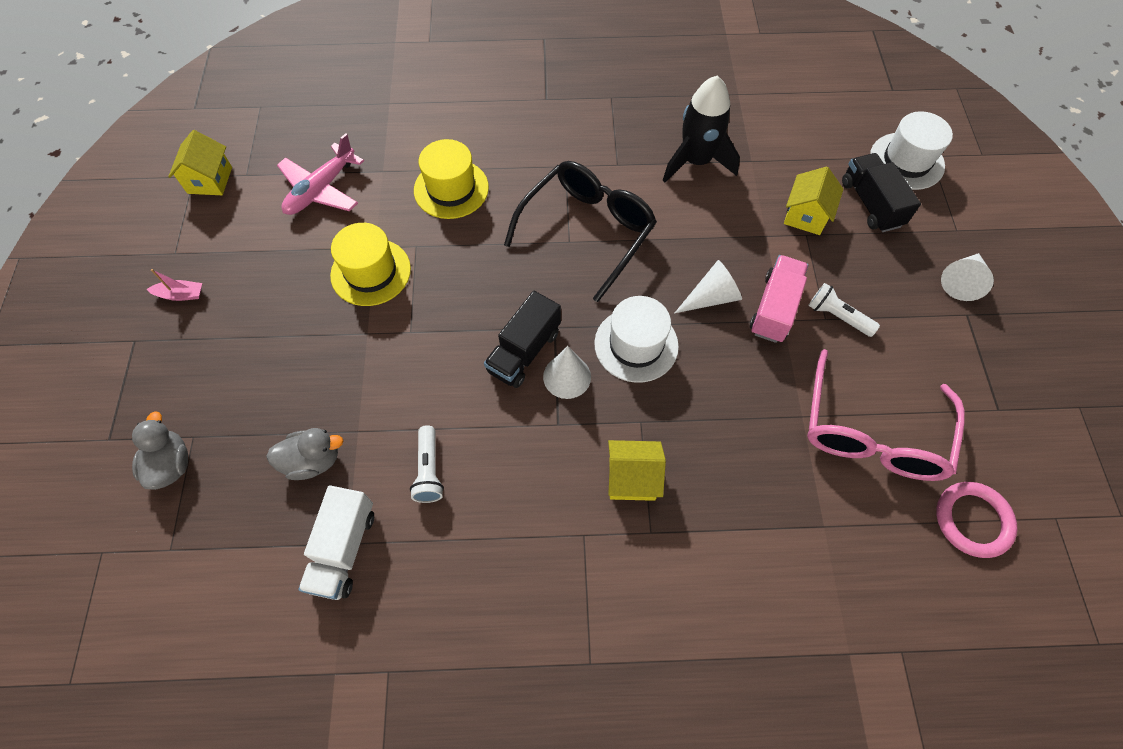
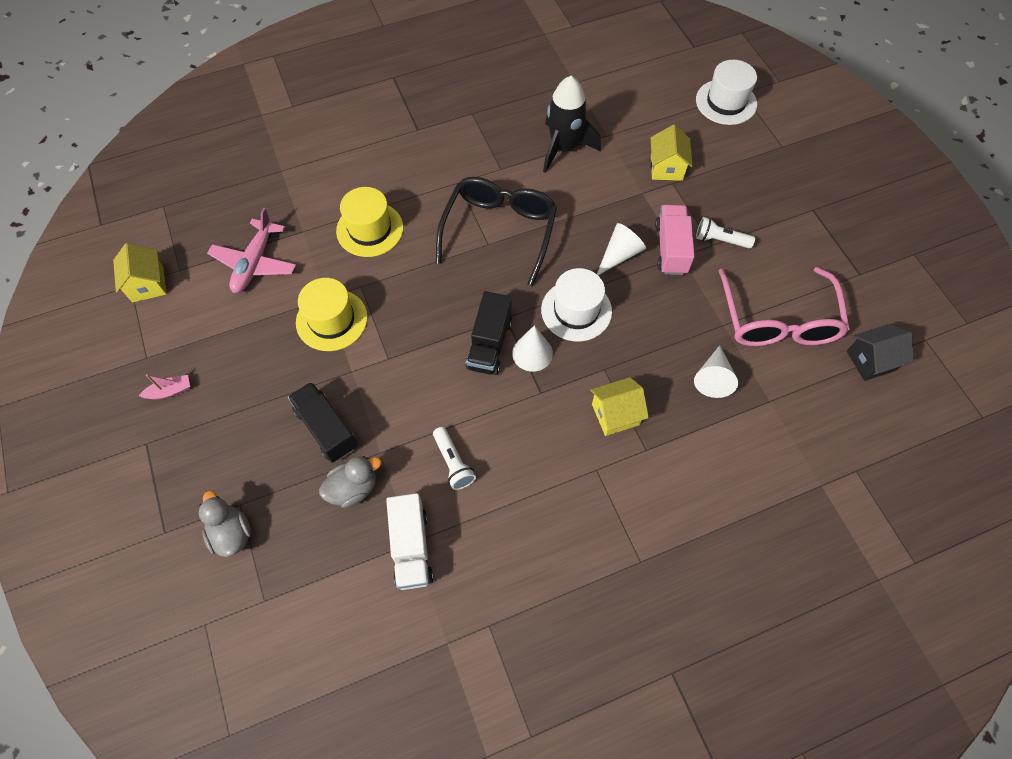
camera: 20 degrees left, 0 degrees up
(871, 204) = (712, 144): black truck -> black truck (326, 428)
(962, 281) = (800, 185): white cone -> white cone (713, 377)
(972, 520) = (870, 361): pink ring -> black house

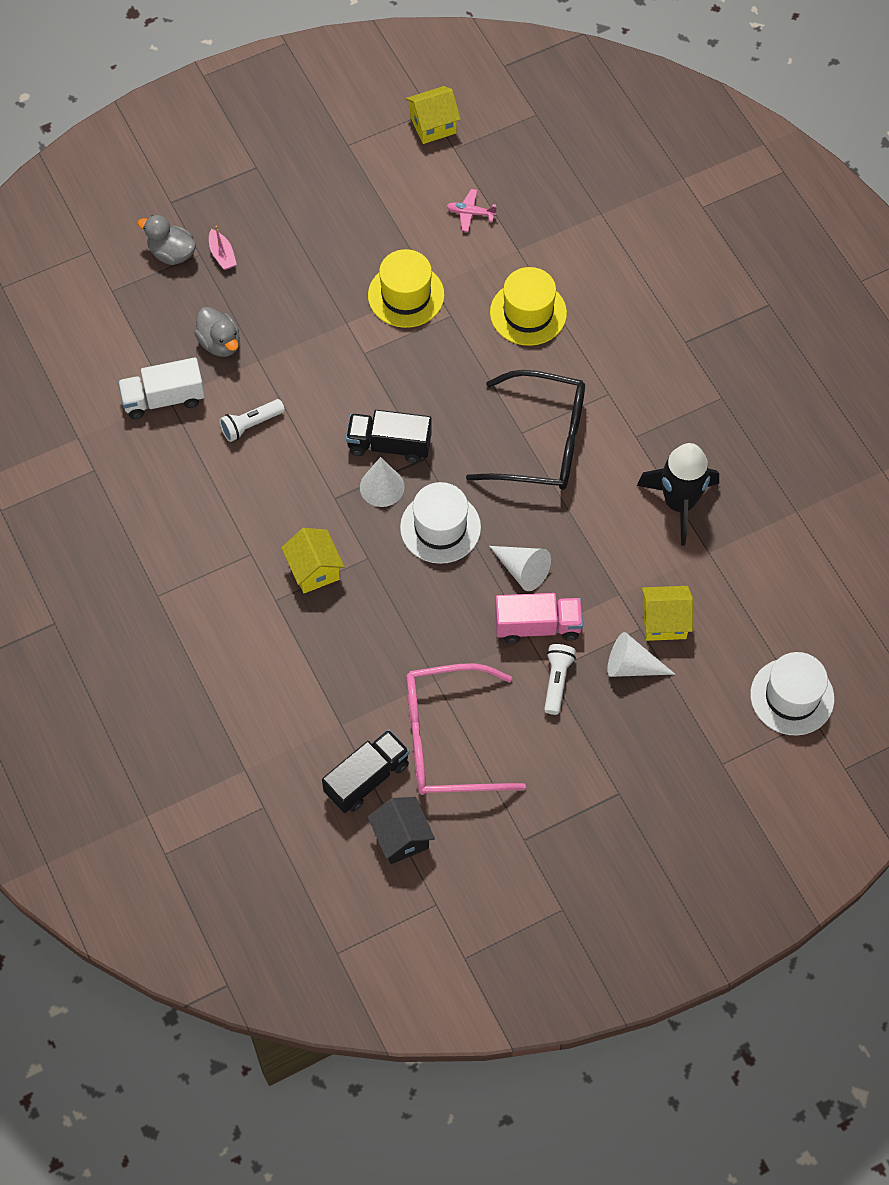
camera: 85 degrees right, 0 degrees up
(170, 391) = (312, 173): pink boat -> pink boat (222, 255)
(231, 533) = (172, 253): grey duck -> grey duck turned 120 degrees counterclockwise
(255, 263) = (470, 213): pink plane -> pink plane, size x0.52
(326, 428) = (280, 311): black truck -> black truck (367, 778)
(713, 377) = (366, 667): white cone -> white cone (632, 666)

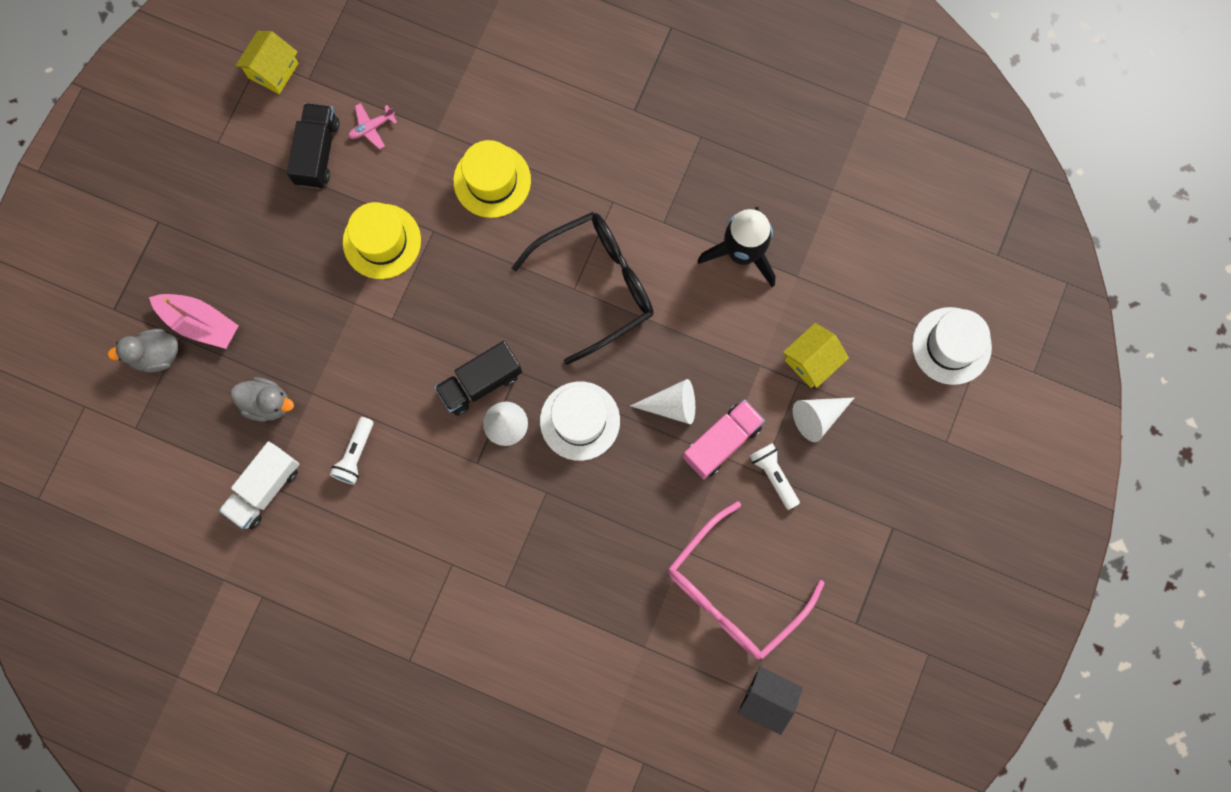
camera: 40 degrees left, 15 degrees up
(222, 255) = (199, 323): pink boat -> pink boat, size x1.79
(314, 570) = (513, 537): yellow house -> none
(367, 778) = (701, 674): black truck -> black truck (317, 152)

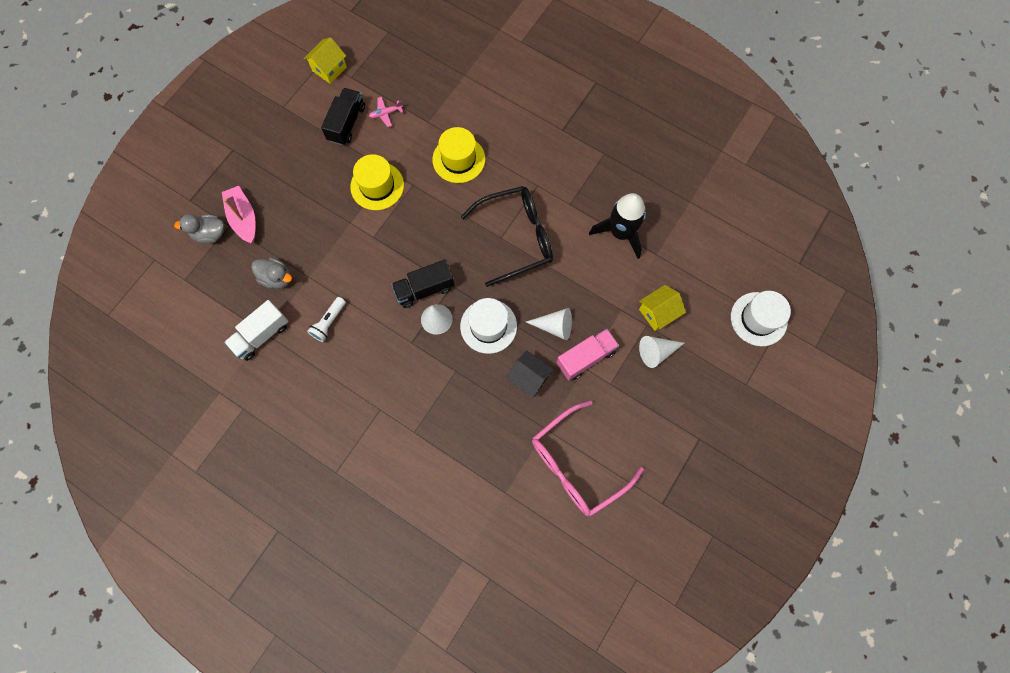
camera: 10 degrees right, 5 degrees down
(199, 323) = (244, 218): pink boat -> pink boat turned 150 degrees counterclockwise
(766, 699) = (588, 547): black house -> black house (529, 378)
(773, 475) = (618, 387): white flashlight -> none

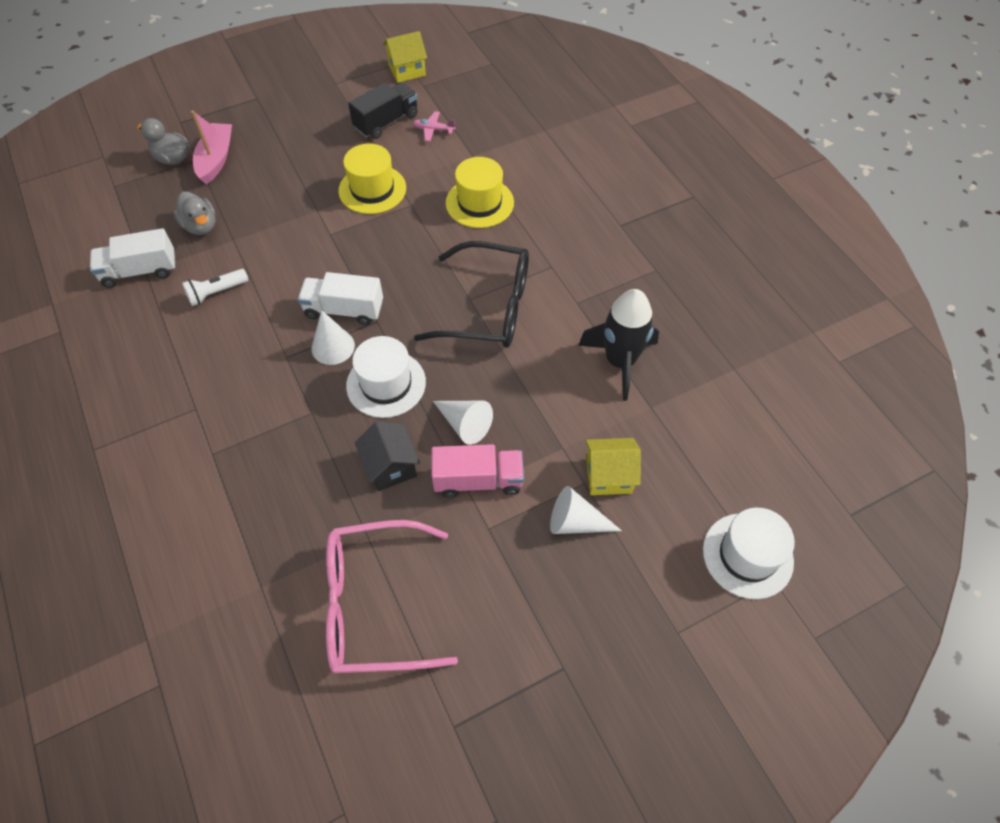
camera: 30 degrees right, 15 degrees down
(424, 289) = (344, 310): black truck -> white truck

